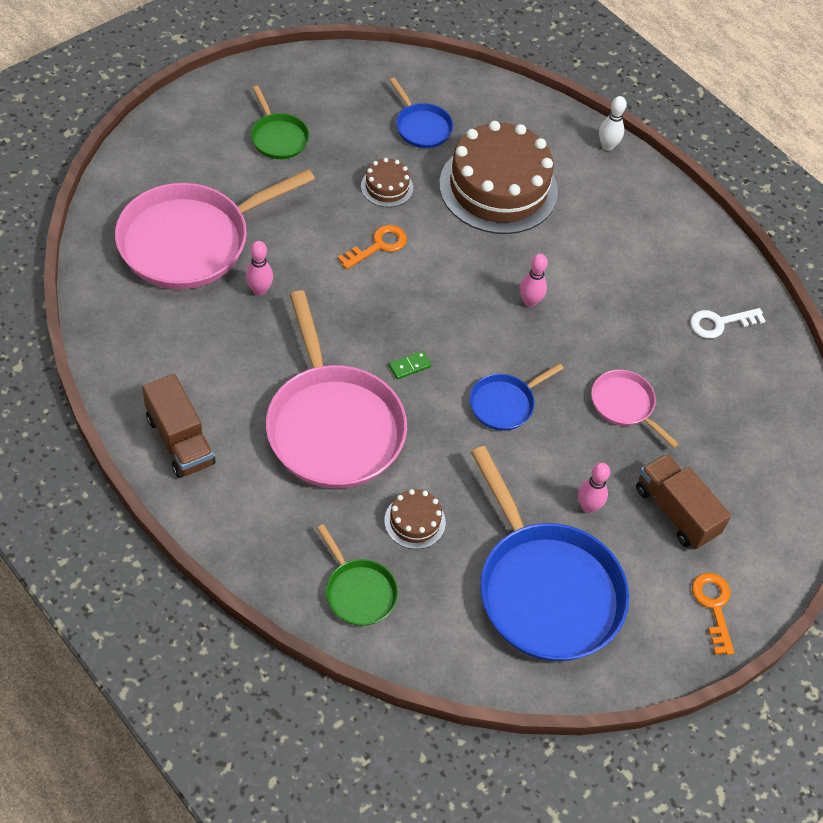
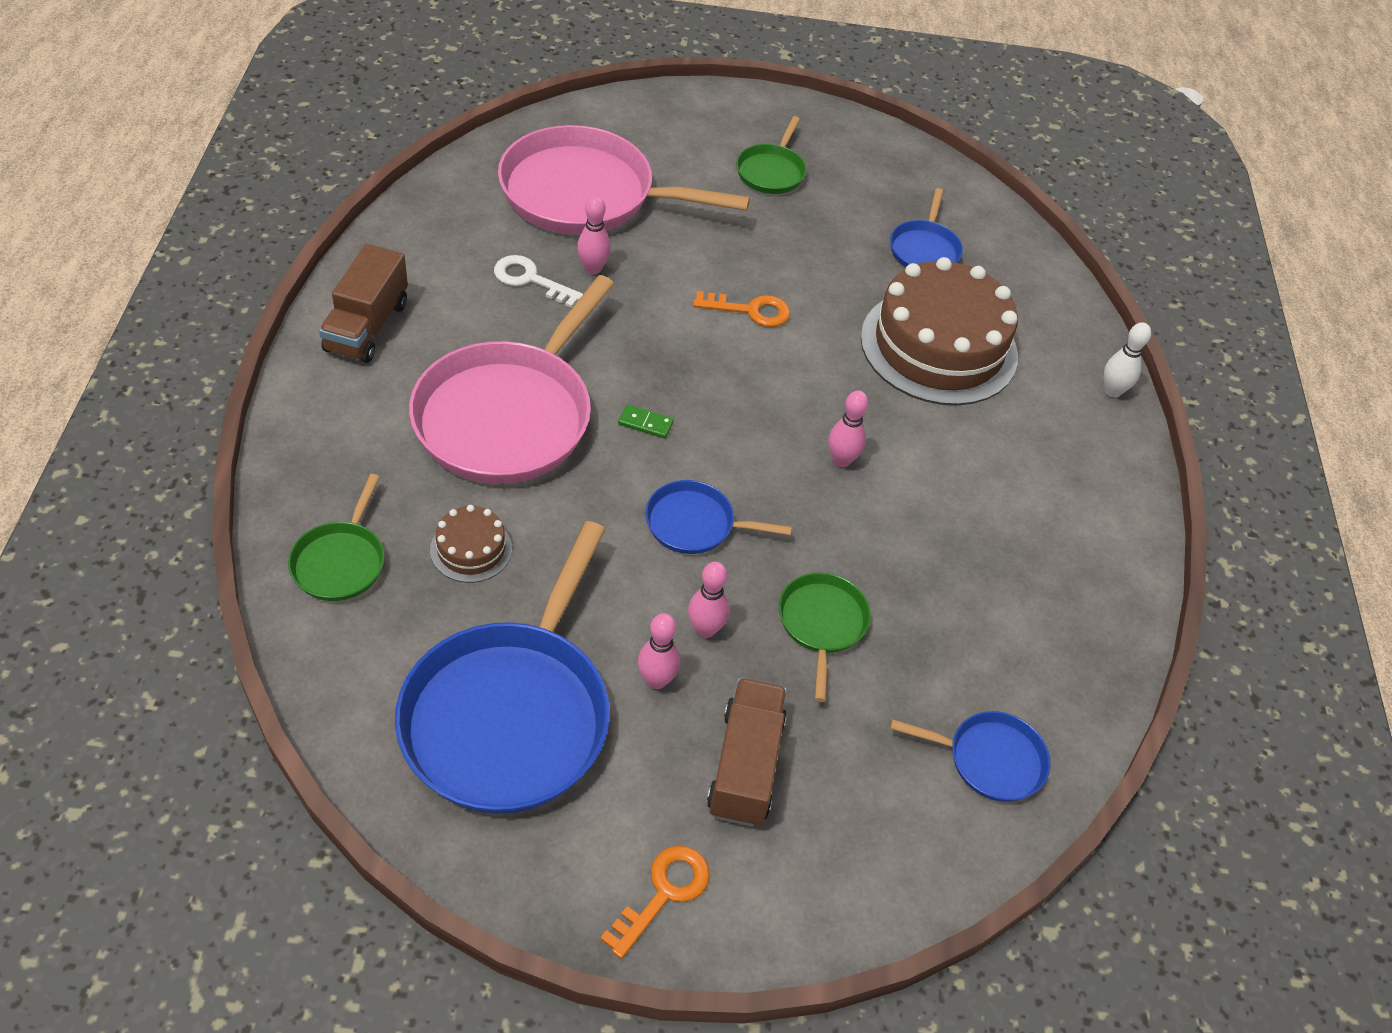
camera: 45 degrees right, 5 degrees down
(387, 187) = (823, 272): brown cake -> none
(577, 458) = (705, 629): none -> pink bowling pin
(625, 405) = (822, 624): pink pan -> green pan
(719, 323) = (1037, 635): white key -> white key (530, 279)
(767, 408) = (989, 760): none -> blue pan

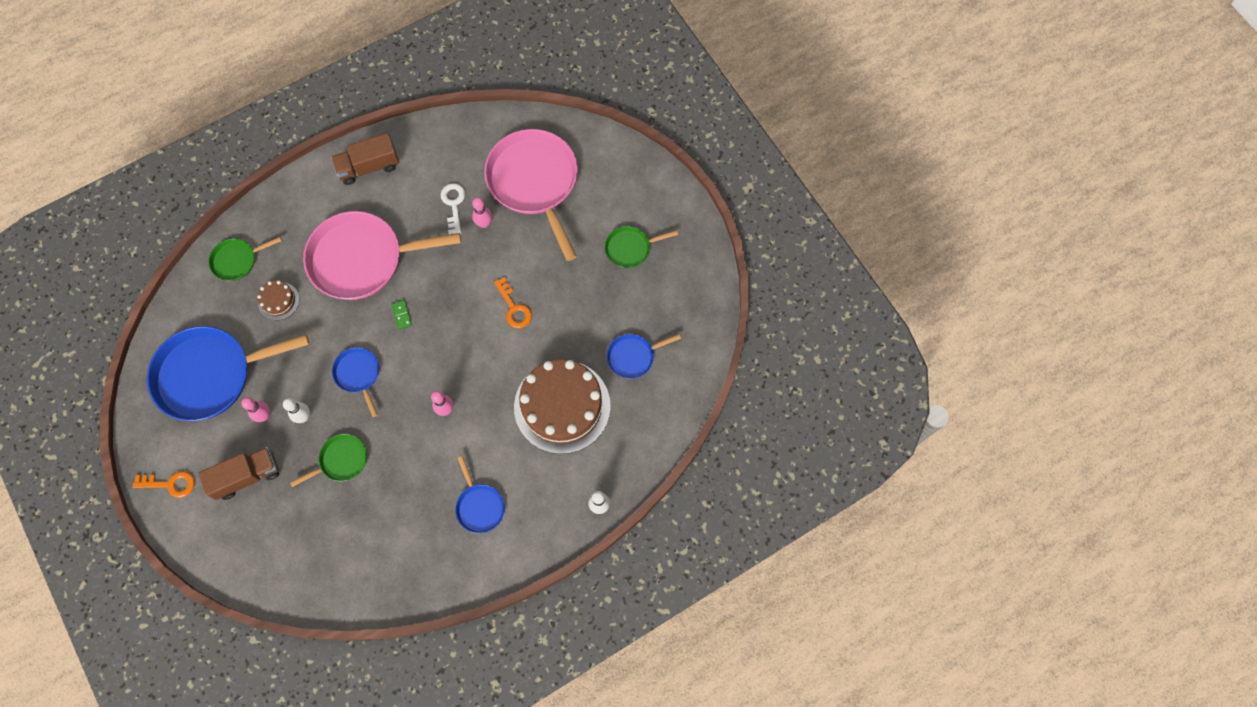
camera: 60 degrees right, 20 degrees up
(705, 629) = (304, 417): pink bowling pin -> white bowling pin
(989, 760) = (318, 570): blue pan -> blue pan (479, 506)

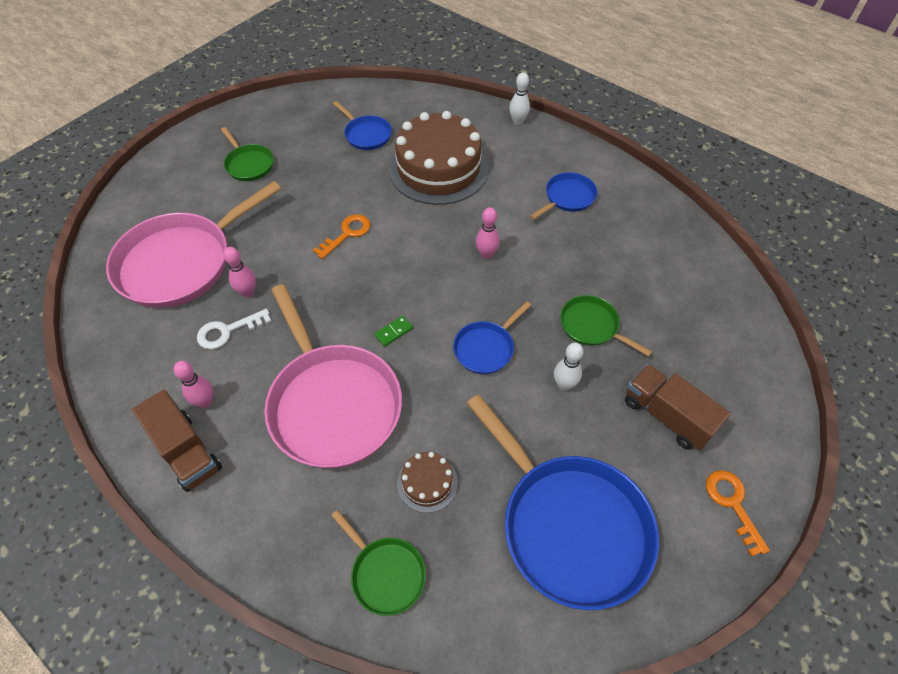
camera: 110 degrees left, 15 degrees down
(264, 416) = (586, 429): pink bowling pin -> pink bowling pin (205, 401)

